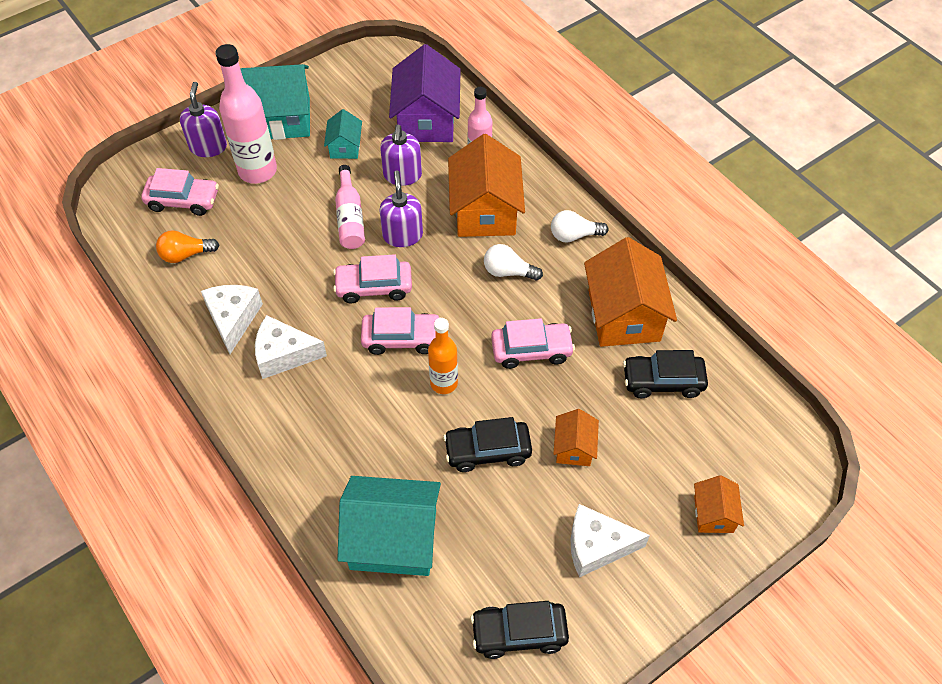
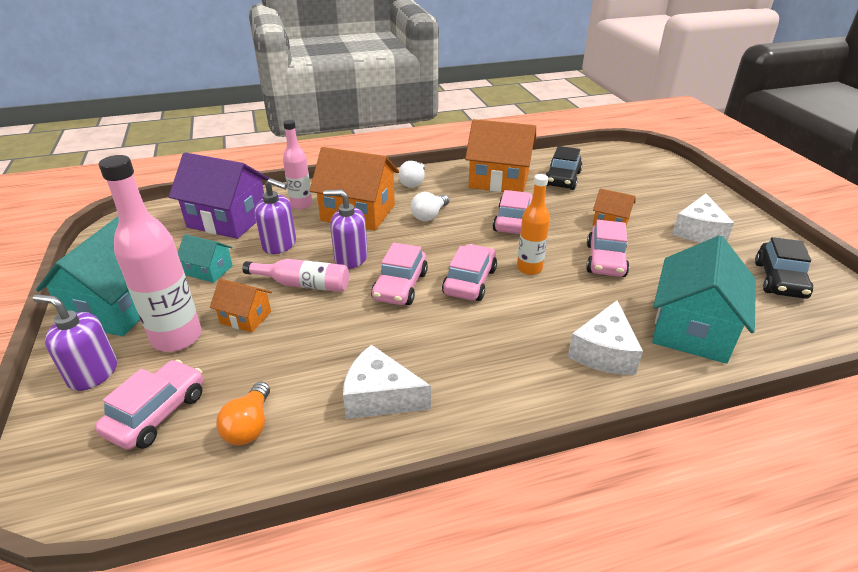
camera: 70 degrees left, 20 degrees down
(284, 354) = (451, 363): white cheese -> white cheese (604, 352)
(487, 451) = (605, 260): black car -> pink car
(713, 514) = (673, 185): orange house -> orange house (245, 317)

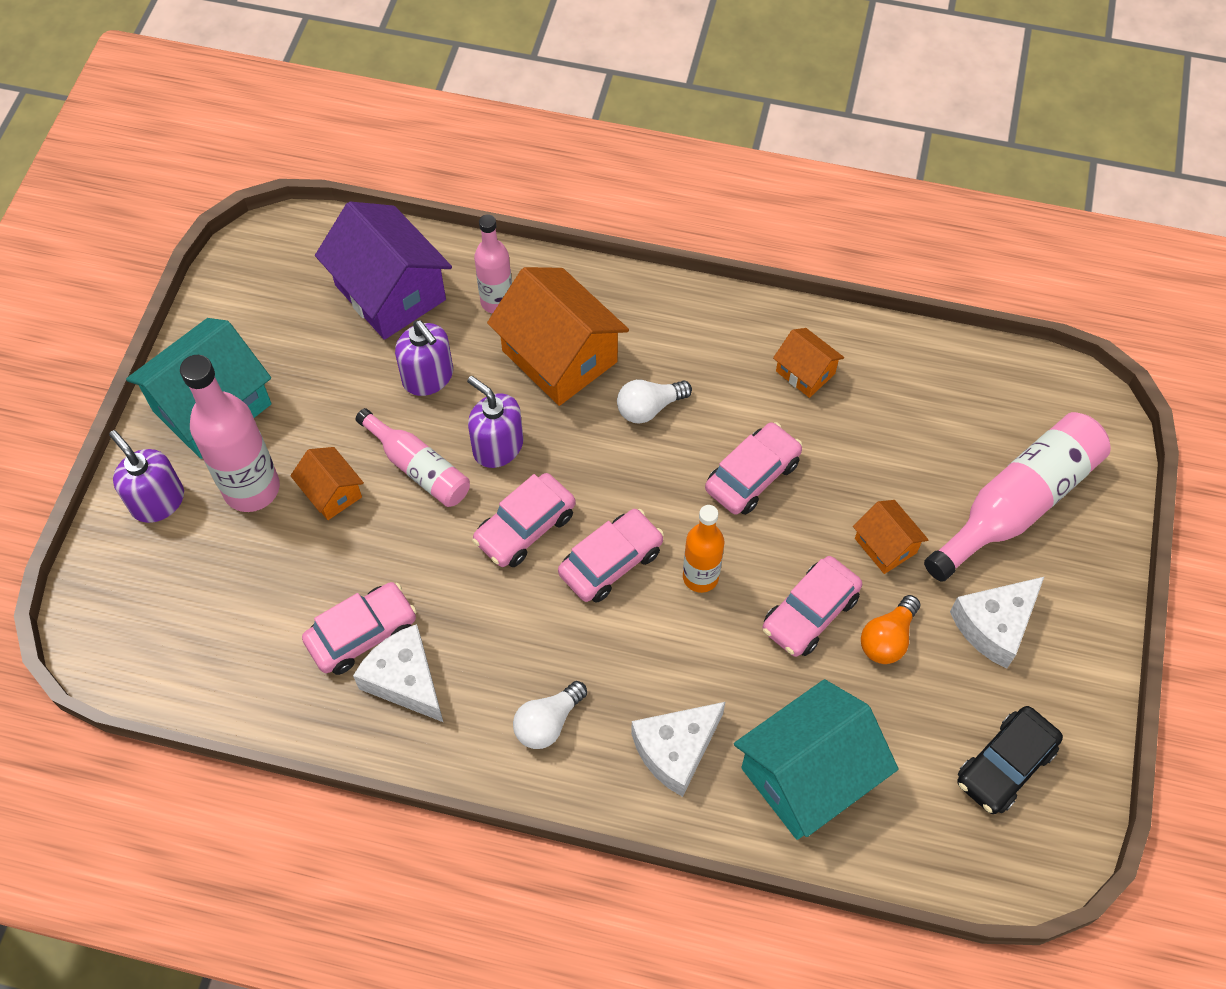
camera: 30 degrees right, 25 degrees up
(157, 413) = (197, 588): pink car -> pink car (362, 634)
(209, 270) = (327, 388): turquoise house -> none
(249, 426) = (270, 649): orange light bulb -> orange light bulb (887, 639)
(413, 182) = (677, 320): white light bulb -> white light bulb (548, 722)
(499, 180) = (805, 372): orange house -> orange house, size x0.51
(562, 179) = (903, 415): black car -> none
(650, 189) = (1017, 503): none -> pink bottle

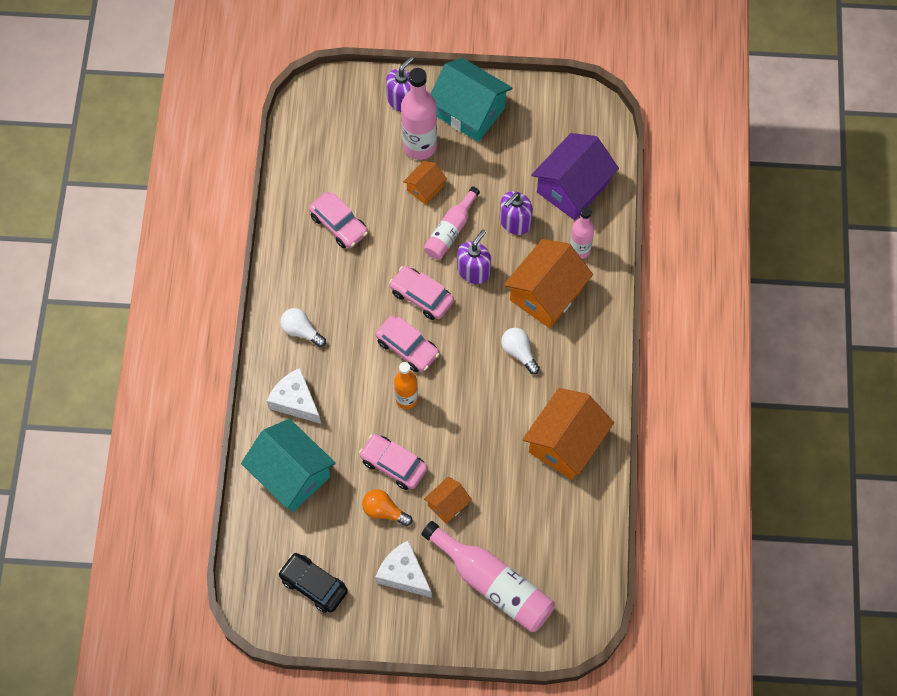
camera: 80 degrees right, 5 degrees up
(405, 680) = (315, 253): white cheese -> none
(752, 476) = (482, 420): pink car -> none
(805, 372) = (566, 443): orange house -> orange house, size x1.97

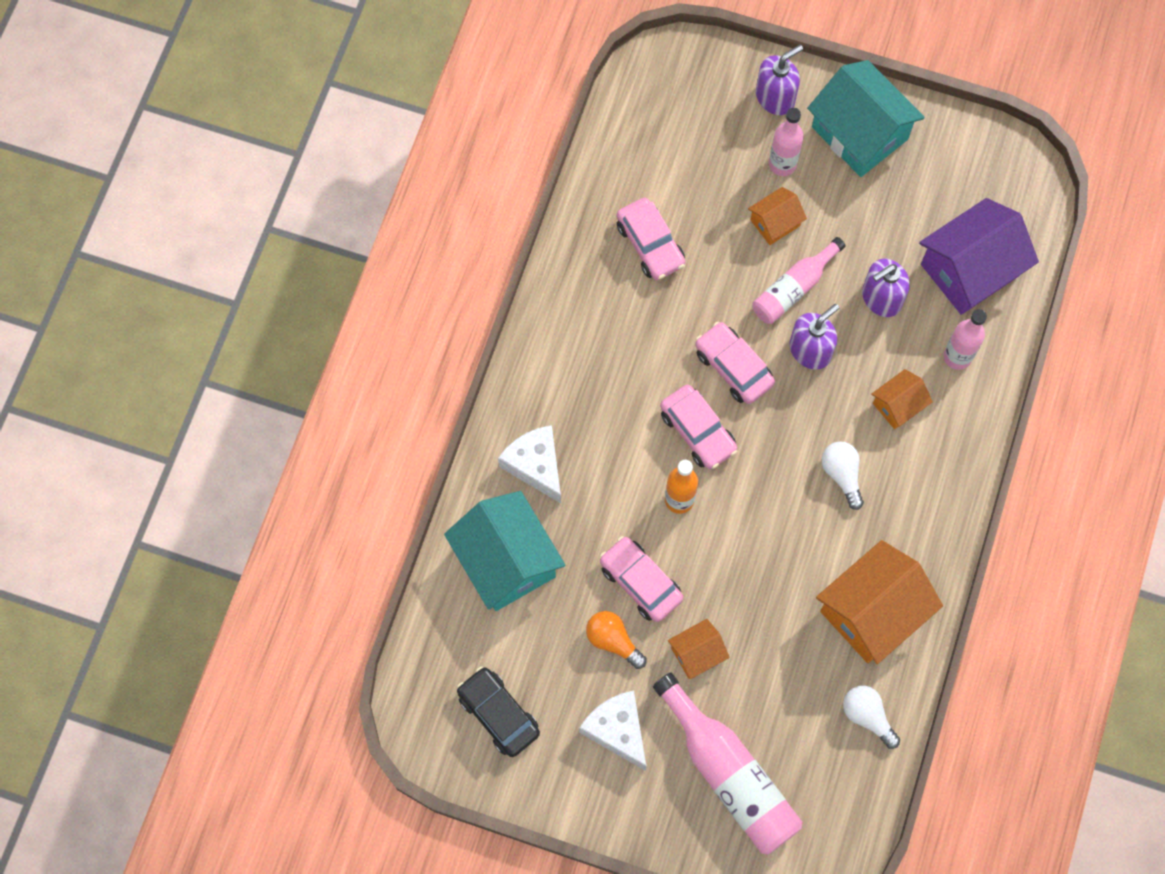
camera: 15 degrees right, 5 degrees up
(301, 331) = (566, 374): white light bulb -> white light bulb (867, 716)
(419, 146) = (782, 164): pink bottle -> pink bottle, size x0.61
(546, 294) = (898, 405): orange house -> orange house, size x0.51

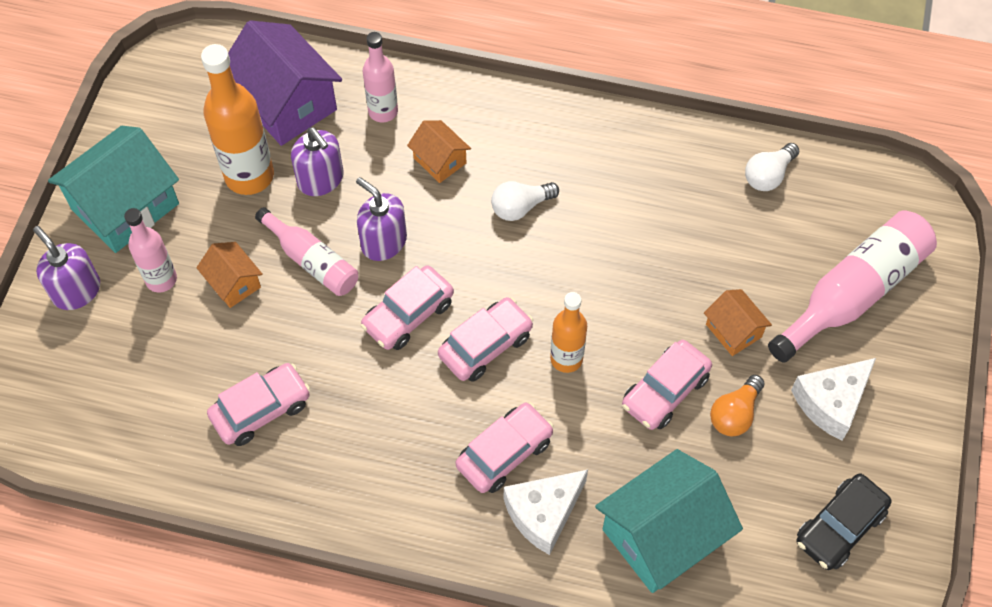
camera: 95 degrees left, 10 degrees down
(593, 439) = (504, 453): none -> pink car
(872, 612) = (662, 175): orange house -> none
(888, 236) = (249, 176): none -> orange bottle

